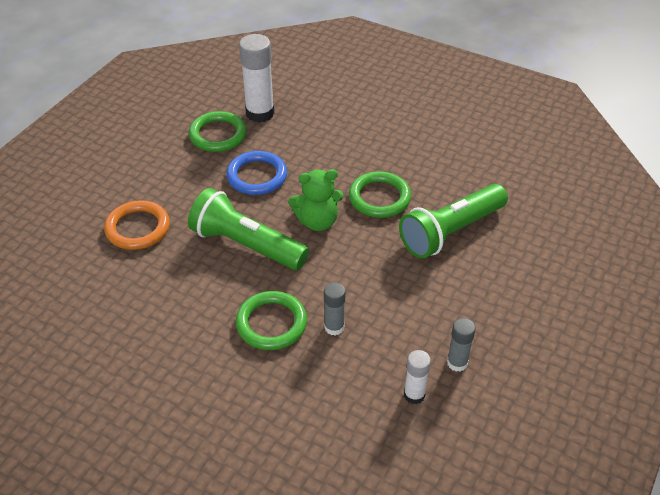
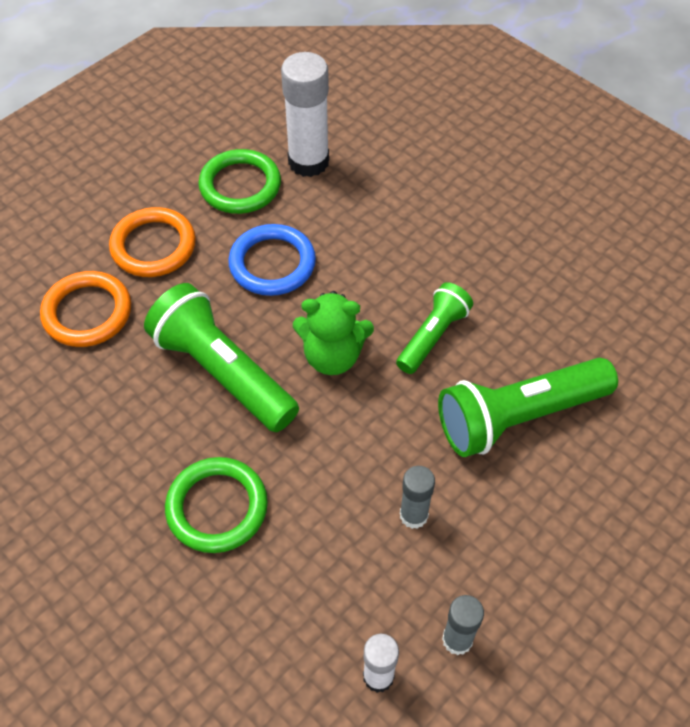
camera: 15 degrees right, 10 degrees up
(170, 180) = (153, 246): none -> orange ring
(334, 327) = (301, 535): grey glue stick -> grey glue stick (413, 515)
(379, 198) = (433, 336): green ring -> green flashlight

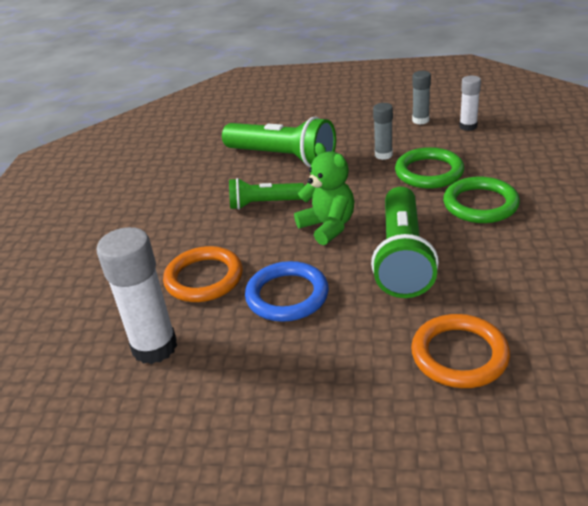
camera: 125 degrees left, 20 degrees down
(153, 246) = (351, 370): orange ring -> orange ring (204, 278)
(240, 185) = (225, 368): green ring -> green ring (429, 172)

